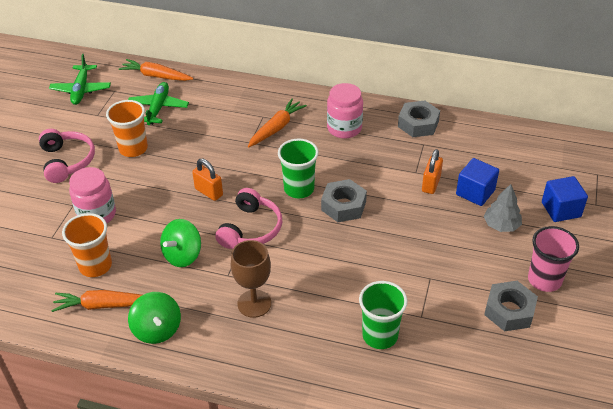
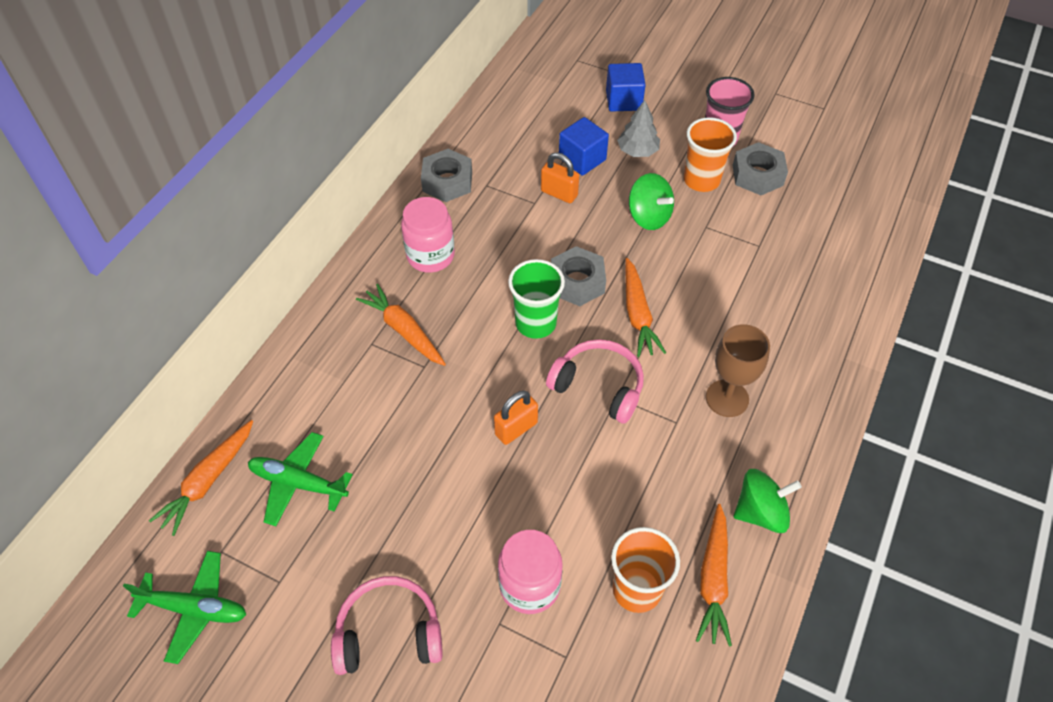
camera: 80 degrees left, 10 degrees up
(133, 148) = (389, 526): orange cup -> orange cup (701, 180)
(183, 255) = (634, 472): green spinning top -> green spinning top (649, 217)
(322, 243) = (637, 314): none -> orange carrot
(380, 335) = (783, 285): green cup -> none

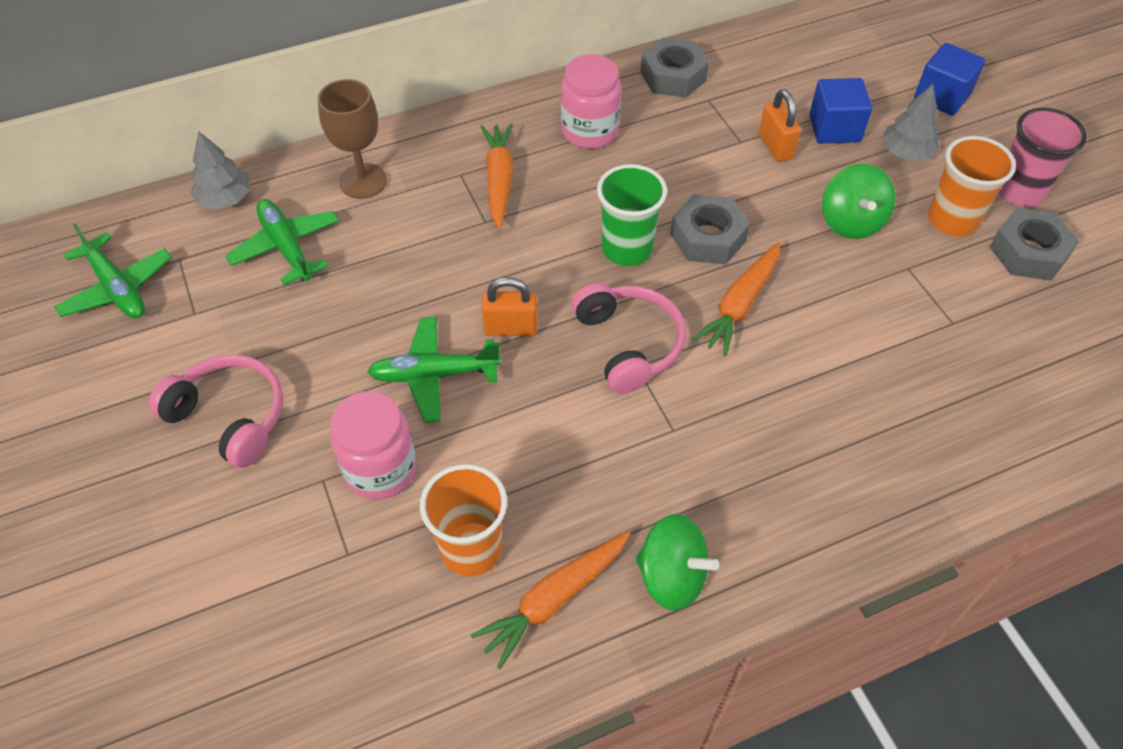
camera: 40 degrees right, 0 degrees up
(208, 480) = (225, 199): orange carrot -> grey tree
(498, 497) = (433, 375): none -> green plane
(727, 398) = (752, 445): brown goblet -> brown goblet (363, 181)

